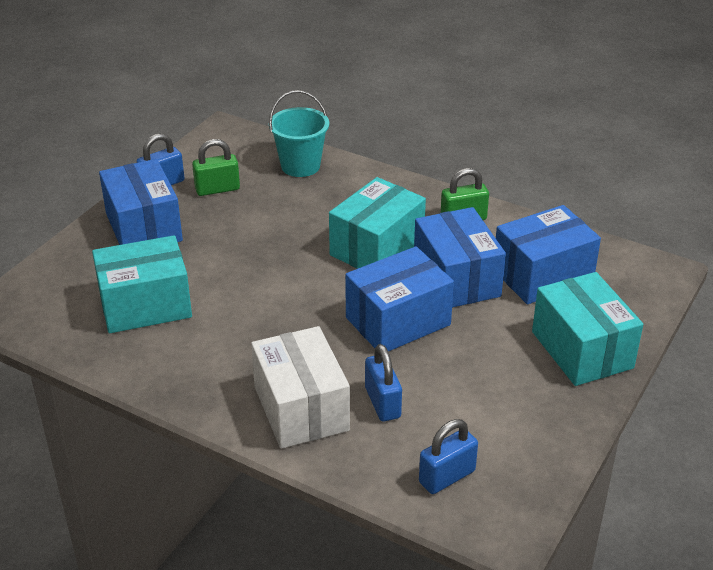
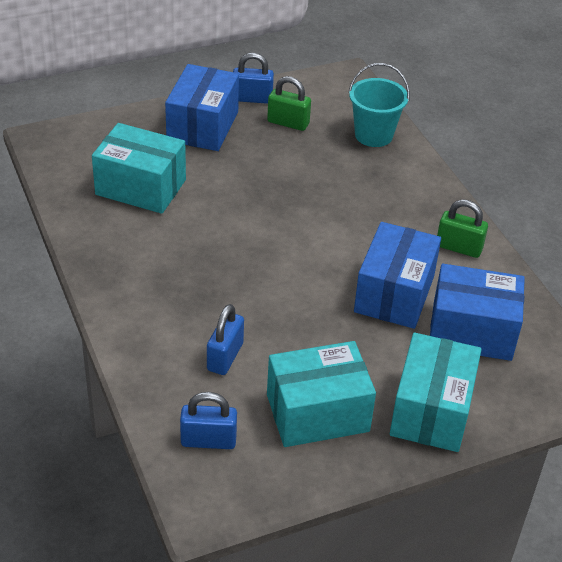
camera: 35 degrees right, 5 degrees up
(301, 408) = (163, 325): white box -> none
(377, 248) = (358, 234): turquoise box -> turquoise box (317, 413)
(398, 321) = (308, 301): blue box -> none

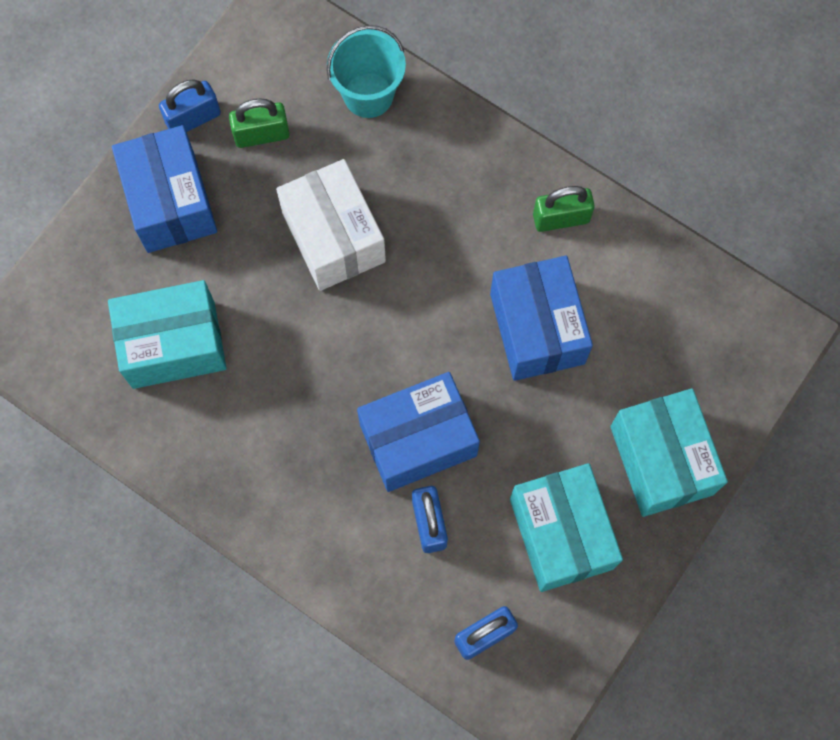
camera: 30 degrees left, 30 degrees up
(291, 186) = (334, 237): none -> white box
(317, 413) = (561, 533): turquoise box -> turquoise box turned 60 degrees counterclockwise
(471, 331) = (640, 330): blue box -> blue box (418, 440)

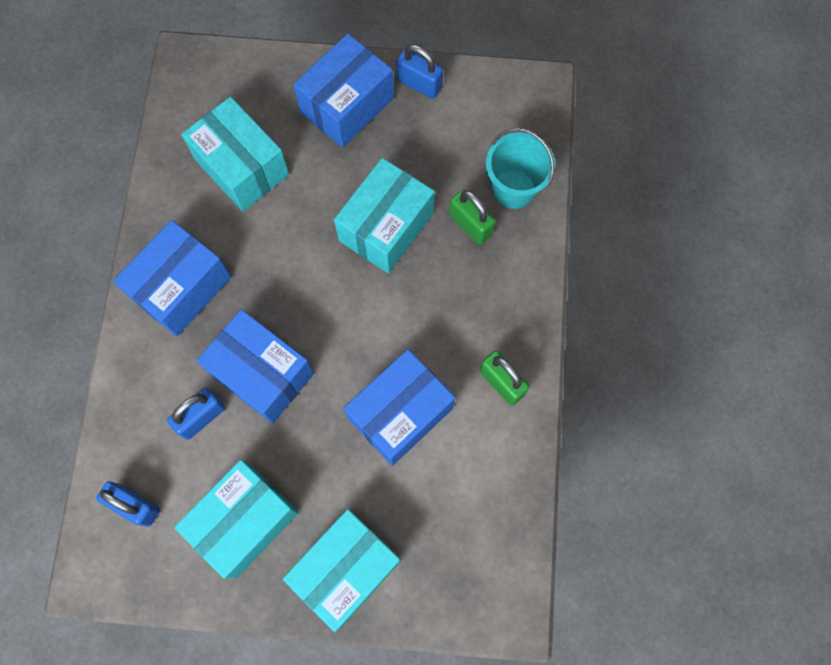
camera: 60 degrees right, 0 degrees up
(262, 135) = (435, 135): green padlock -> green padlock (470, 224)
(274, 475) = (182, 288): none -> blue box
(334, 237) = (386, 227): white box -> turquoise box

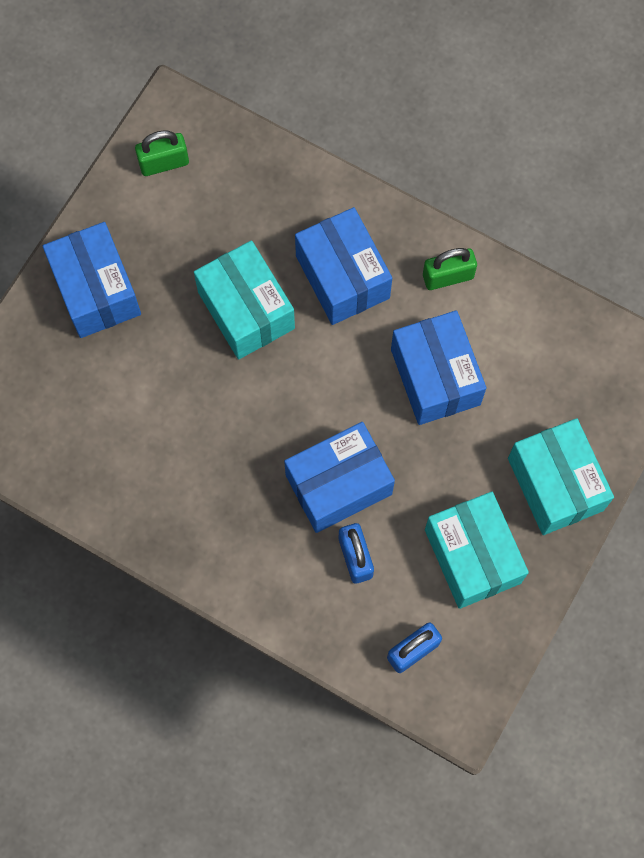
camera: 65 degrees left, 0 degrees up
(182, 288) = (214, 526): blue box -> blue box (342, 277)
(242, 167) = (112, 418): turquoise box -> none
(419, 84) = (109, 213): blue padlock -> none
(470, 224) = (282, 234): green padlock -> green padlock (164, 163)
(513, 189) = (265, 179): turquoise bucket -> none

